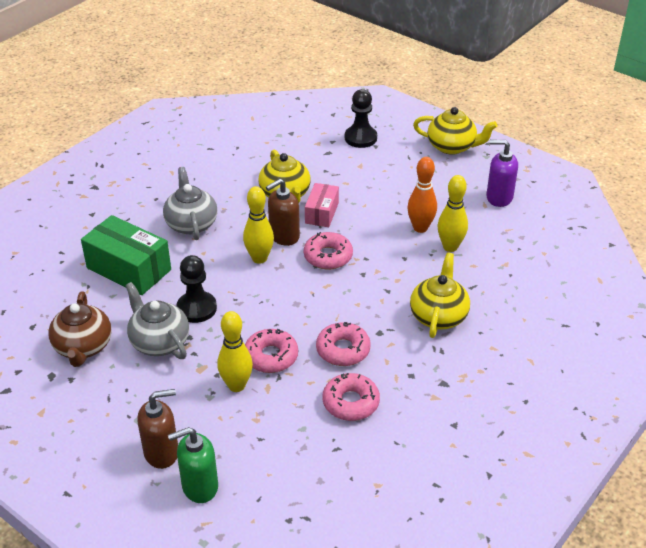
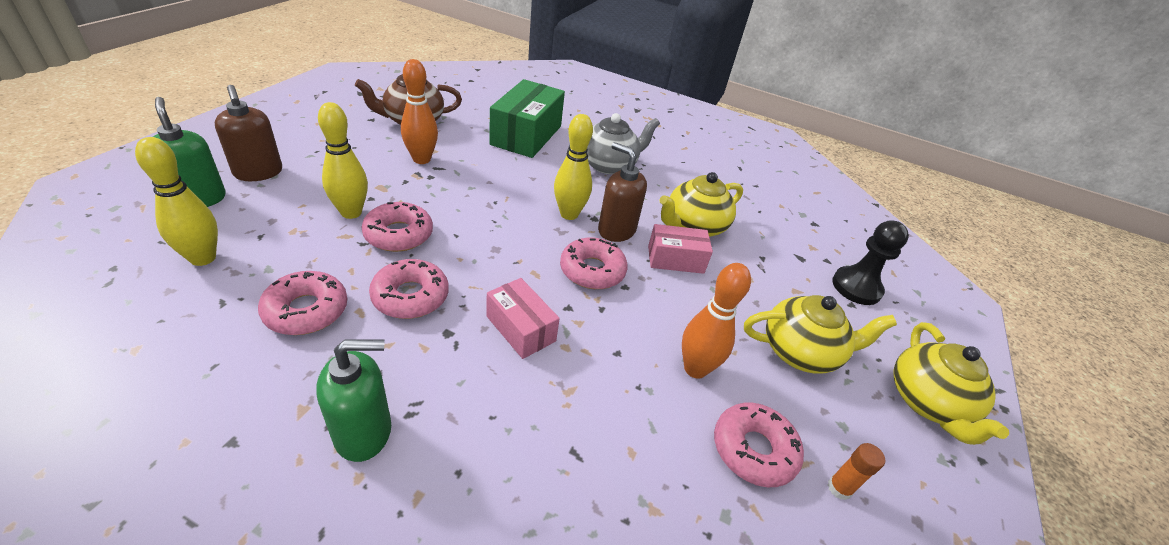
camera: 70 degrees right, 0 degrees up
(159, 342) = (421, 159): grey teapot -> orange bowling pin
(196, 308) = (475, 177): black pawn -> none
(380, 298) = (520, 328): none -> pink box
(438, 316) = (492, 405): yellow teapot -> yellow teapot (800, 352)
(450, 247) = (666, 413): yellow bowling pin -> yellow bowling pin (203, 258)
(452, 369) = (364, 432): none -> green soap dispenser
(475, 220) = (753, 450): none -> pink donut
(499, 197) = (839, 488): purple soap dispenser -> orange glue stick

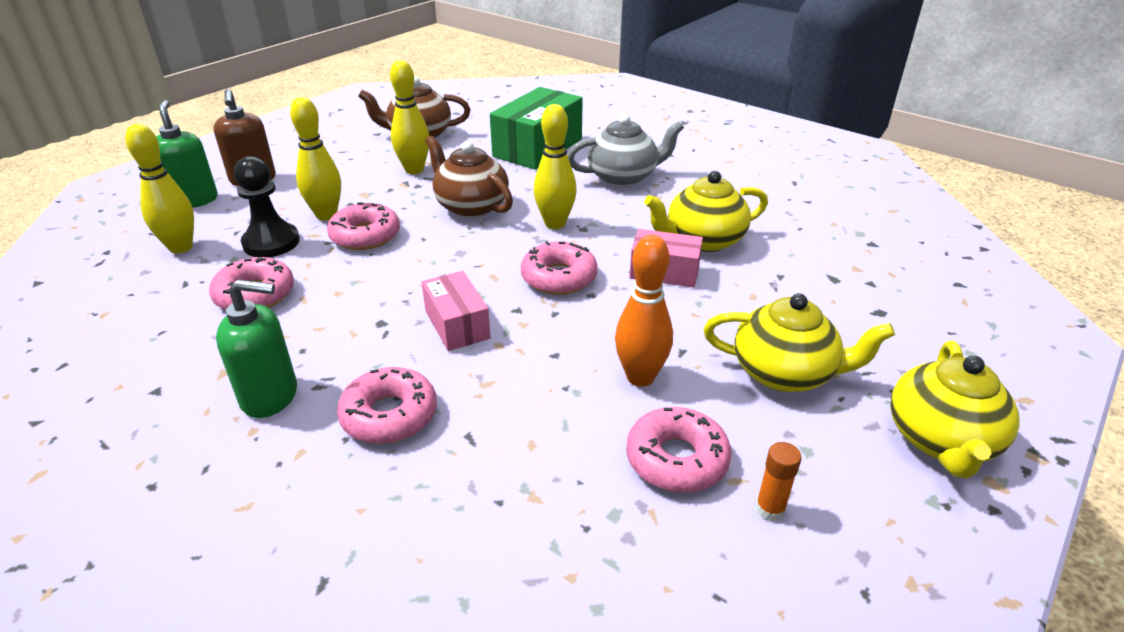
camera: 20 degrees right, 5 degrees down
(410, 296) = (356, 289): pink donut -> pink donut (389, 415)
(421, 159) = (414, 170): orange bowling pin -> yellow bowling pin
(488, 198) = (471, 206): none -> brown teapot
(616, 230) = (604, 241): brown soap dispenser -> none
(856, 287) = (899, 313): black pawn -> black pawn (271, 242)

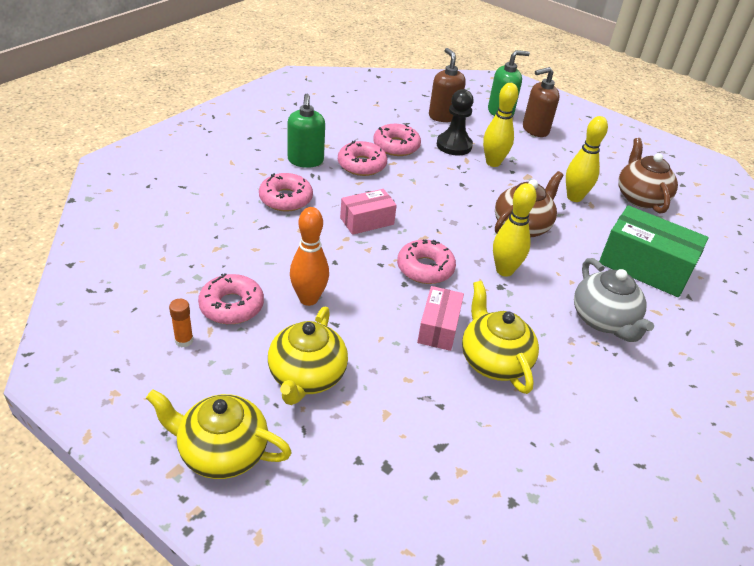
camera: 85 degrees right, 5 degrees up
(181, 247) = (443, 116): yellow bowling pin -> brown soap dispenser
(365, 235) = (469, 180): pink donut -> pink donut (361, 165)

